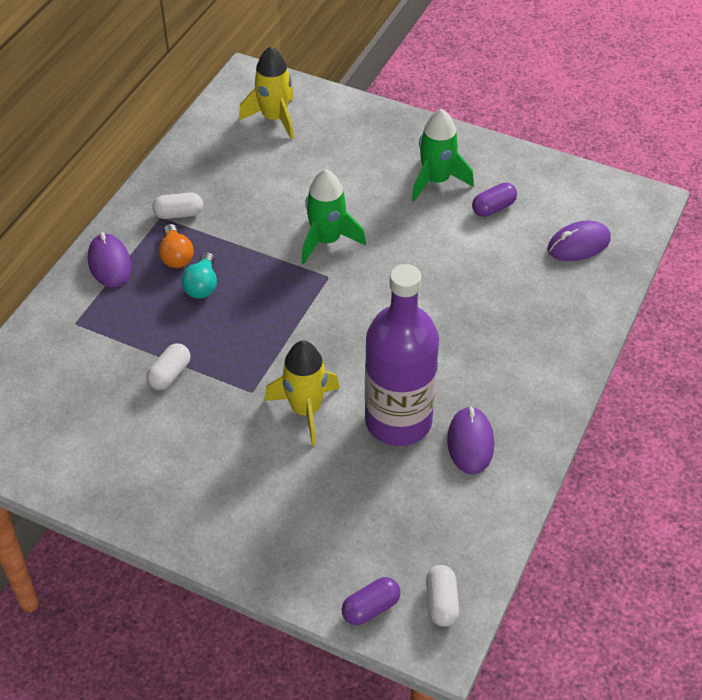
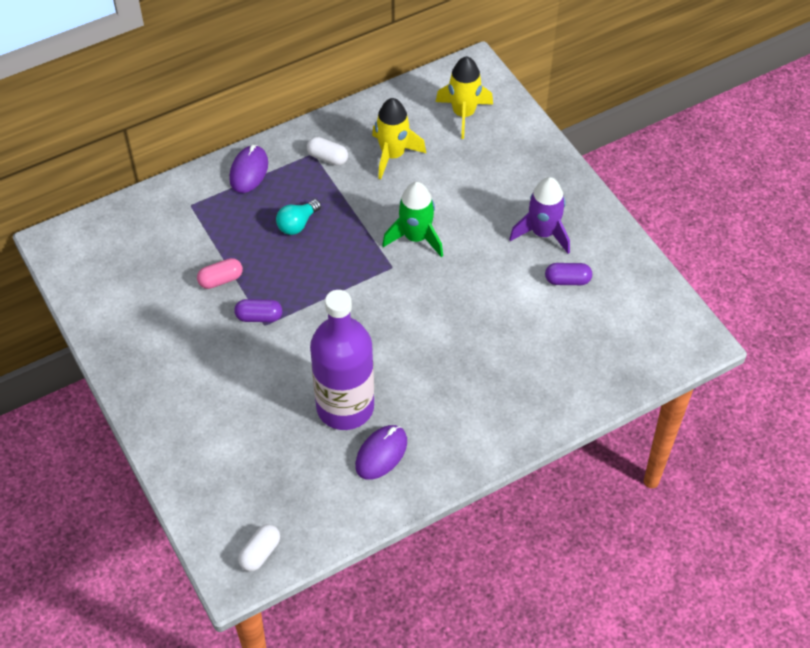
camera: 35 degrees right, 5 degrees up
(169, 374) = (221, 280): white capsule -> pink capsule
(176, 256) = (298, 190): orange light bulb -> none
(305, 410) = (289, 360): yellow rocket -> yellow rocket (393, 155)
(370, 608) = (211, 526): purple capsule -> purple capsule (259, 317)
(436, 180) = (543, 233): green rocket -> purple rocket
(578, 244) = (607, 348): purple mouse -> none

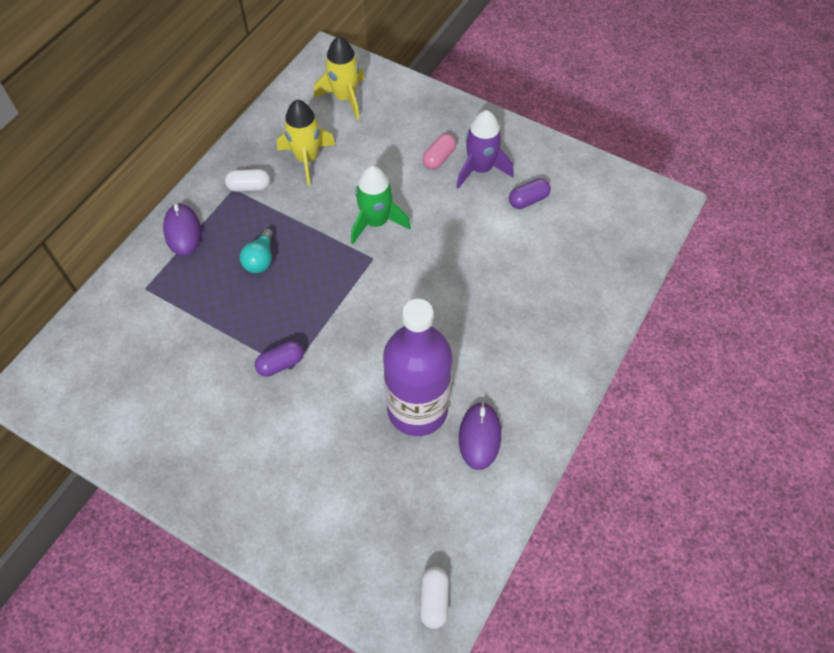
camera: 30 degrees left, 5 degrees up
(221, 280) = (220, 346): pink capsule -> pink capsule (439, 158)

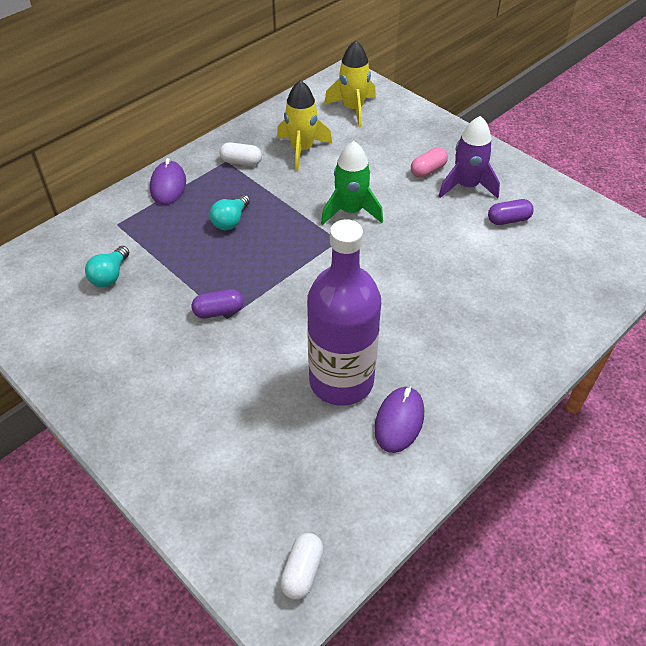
camera: 15 degrees right, 10 degrees down
(159, 349) = (110, 275): none -> turquoise light bulb

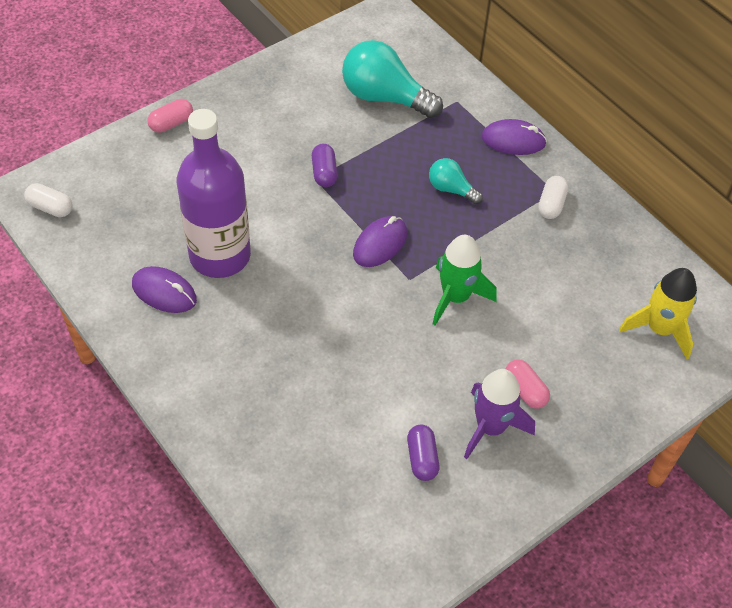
camera: 95 degrees right, 5 degrees up
(110, 275) = (385, 97): turquoise light bulb -> turquoise light bulb, size x1.89
(150, 464) = (171, 123): none -> pink capsule
(302, 150) = (572, 264): yellow rocket -> none
(303, 262) = (380, 244): none -> purple mouse

